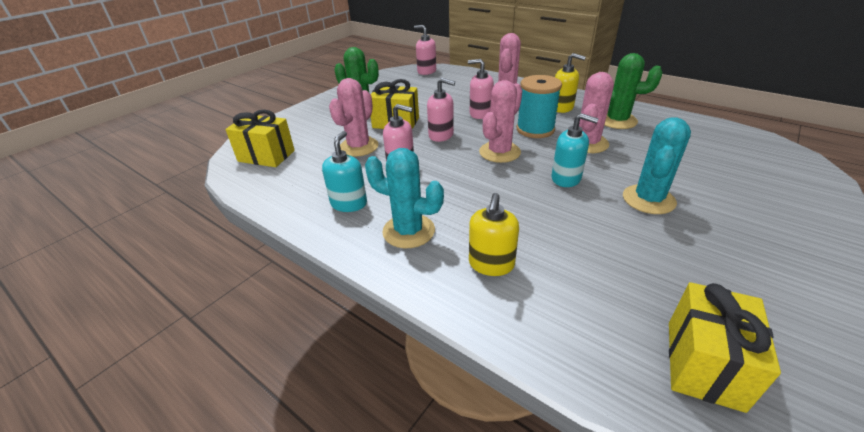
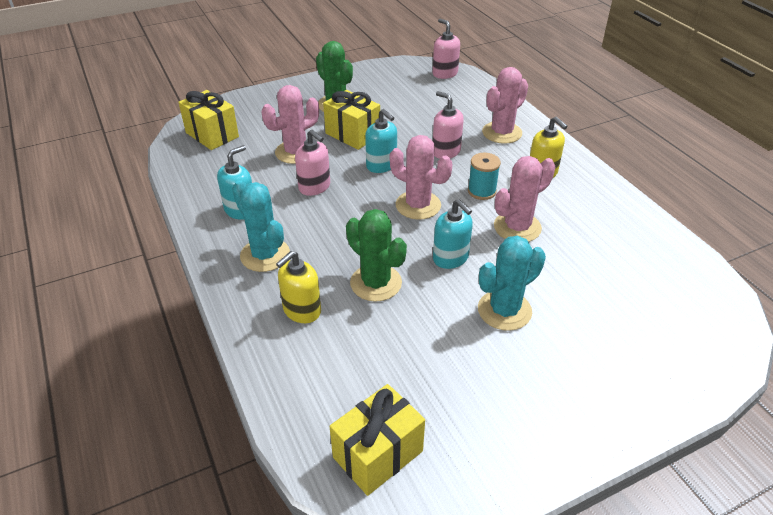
camera: 25 degrees right, 5 degrees up
(441, 135) = (381, 165): pink soap dispenser -> turquoise soap dispenser
(499, 152) = (418, 205): pink cactus -> pink cactus turned 60 degrees clockwise
(535, 129) = (481, 191): turquoise spool -> turquoise spool, size x0.65
(617, 121) = (584, 211): green cactus -> green cactus (376, 283)

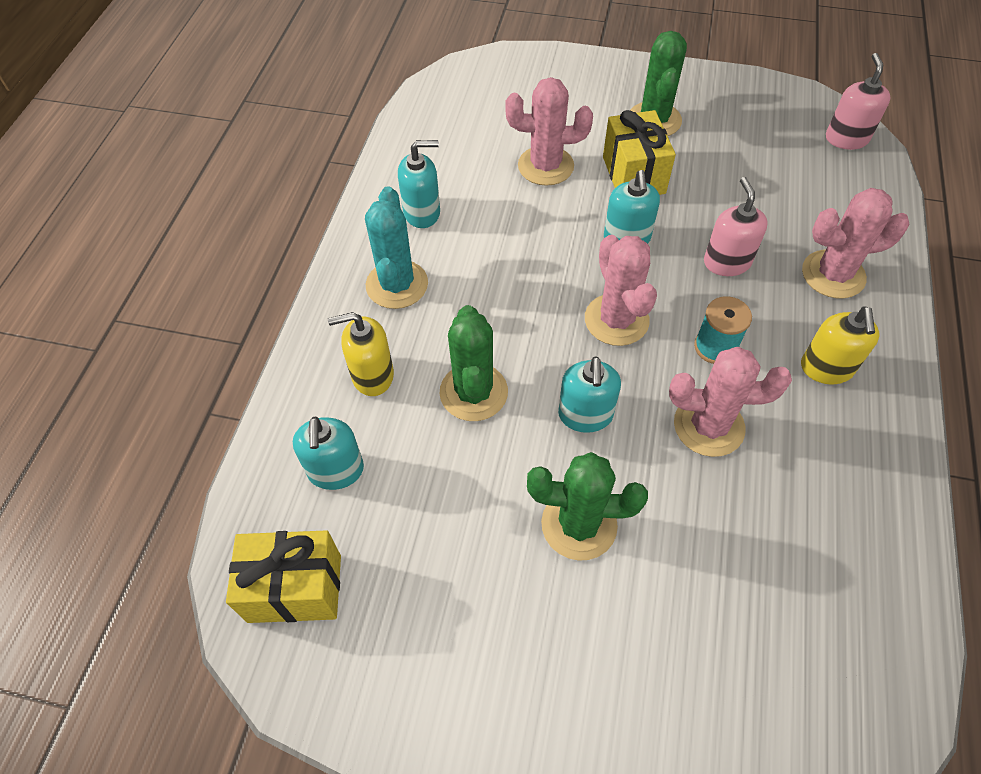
camera: 40 degrees right, 15 degrees up
(212, 135) = (478, 95): yellow gift -> none
(314, 187) = (523, 226): pink soap dispenser -> none
(334, 374) = (336, 471): none -> turquoise soap dispenser
(504, 310) = (579, 524): turquoise cactus -> green cactus

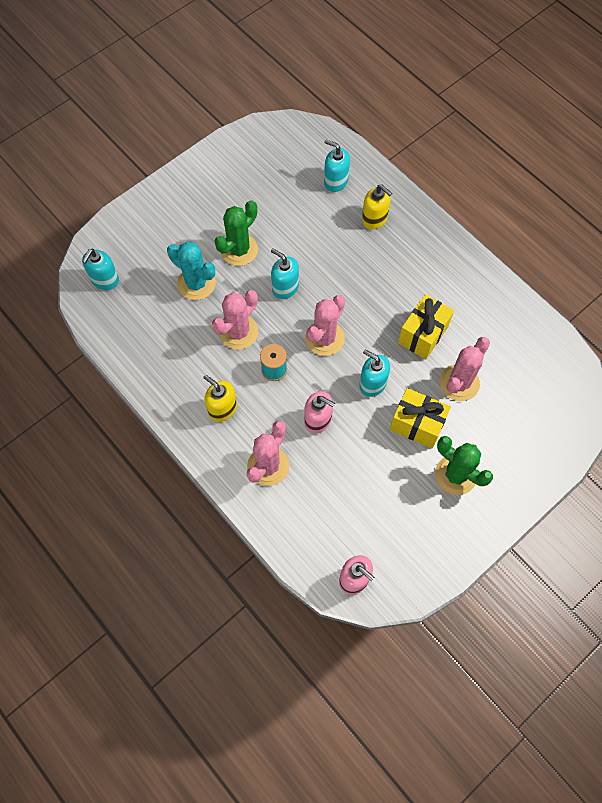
camera: 125 degrees right, 10 degrees up
(295, 588) = (295, 145): yellow gift -> yellow gift (423, 335)
(372, 375) = (374, 219): yellow soap dispenser -> yellow soap dispenser turned 105 degrees clockwise
(397, 284) = (423, 258): turquoise cactus -> turquoise cactus (196, 283)
(422, 213) = (467, 298): turquoise soap dispenser -> turquoise soap dispenser (105, 280)
(473, 392) = (333, 252): green cactus -> none
(616, 320) = (324, 338): pink cactus -> pink cactus turned 75 degrees counterclockwise

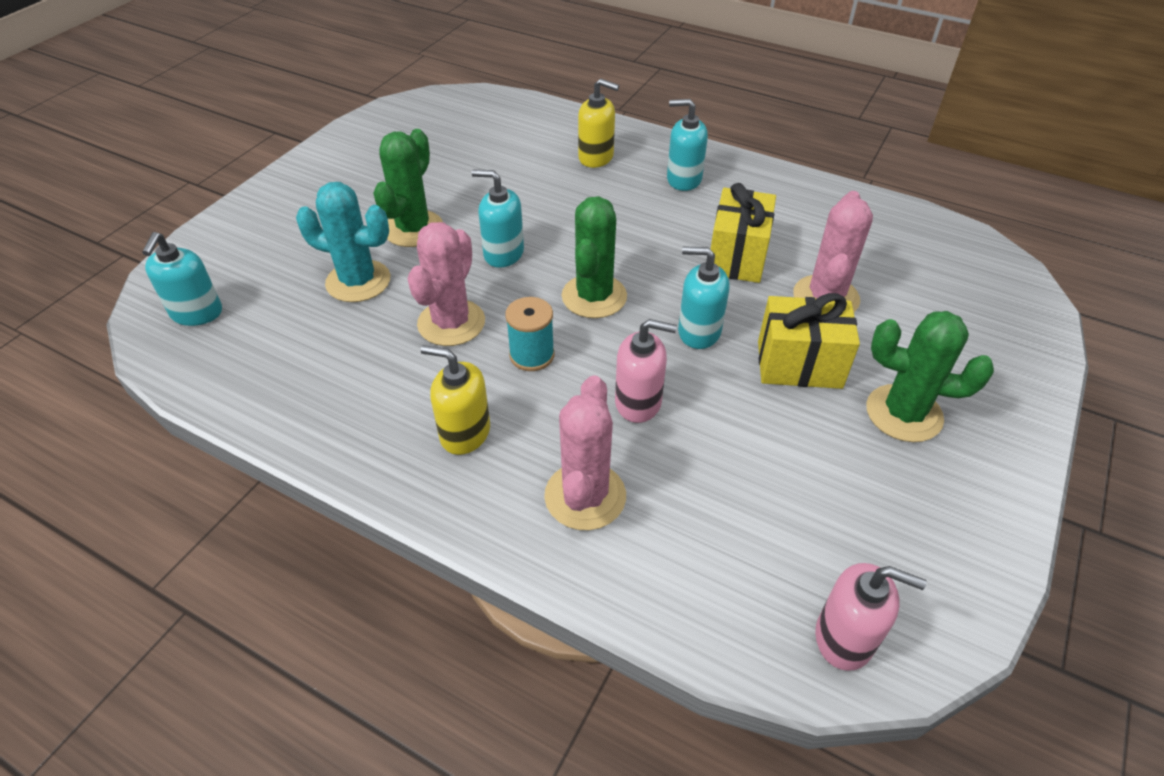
camera: 20 degrees left, 20 degrees down
(324, 338) = (594, 296): pink cactus -> green cactus
(335, 181) = (523, 134): turquoise soap dispenser -> turquoise soap dispenser (683, 179)

